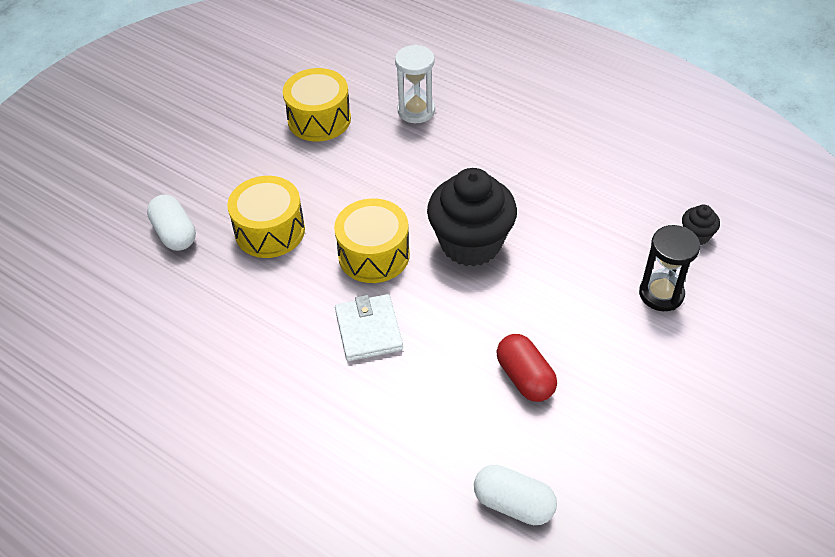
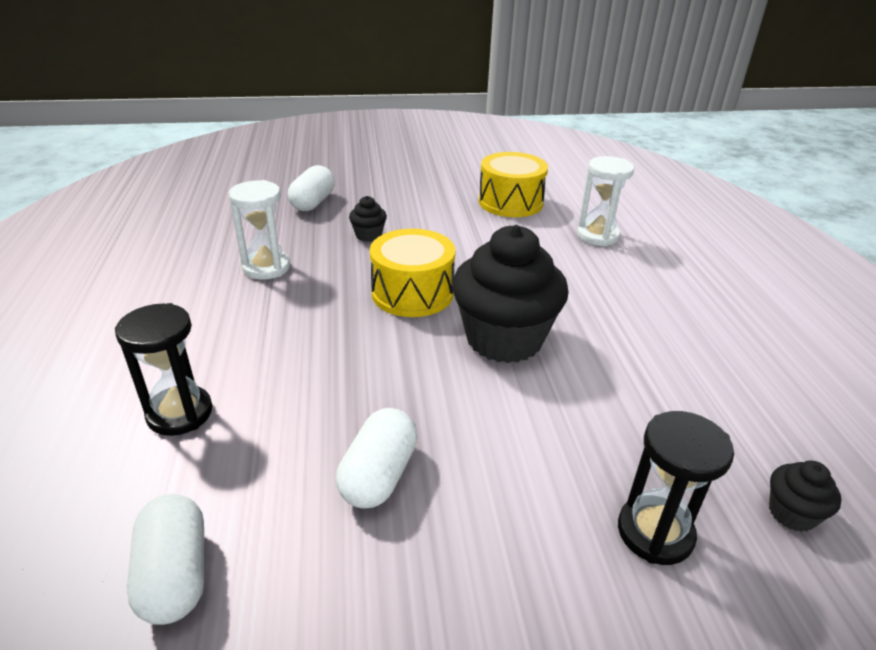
camera: 45 degrees right, 15 degrees down
(247, 317) = (266, 267): none -> white hourglass
(270, 231) = (368, 235): yellow drum -> black cupcake
(368, 330) = (322, 333): white wallet -> none
(378, 447) = (180, 413): none -> black hourglass
(525, 378) = (379, 475): red capsule -> white capsule

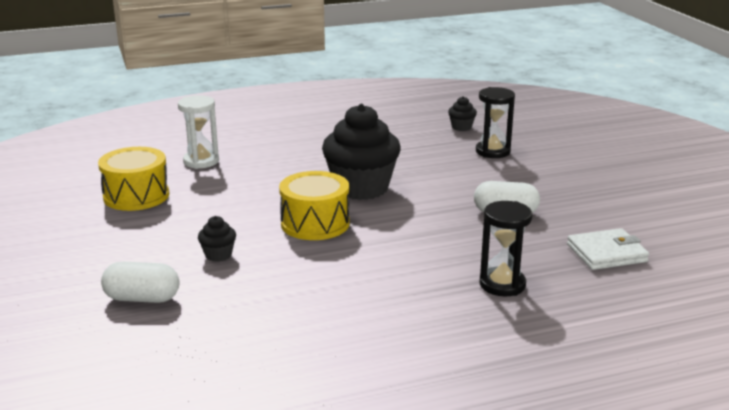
camera: 100 degrees left, 10 degrees down
(175, 574) = (606, 253): white capsule -> white wallet
(266, 267) = (295, 295): white hourglass -> none

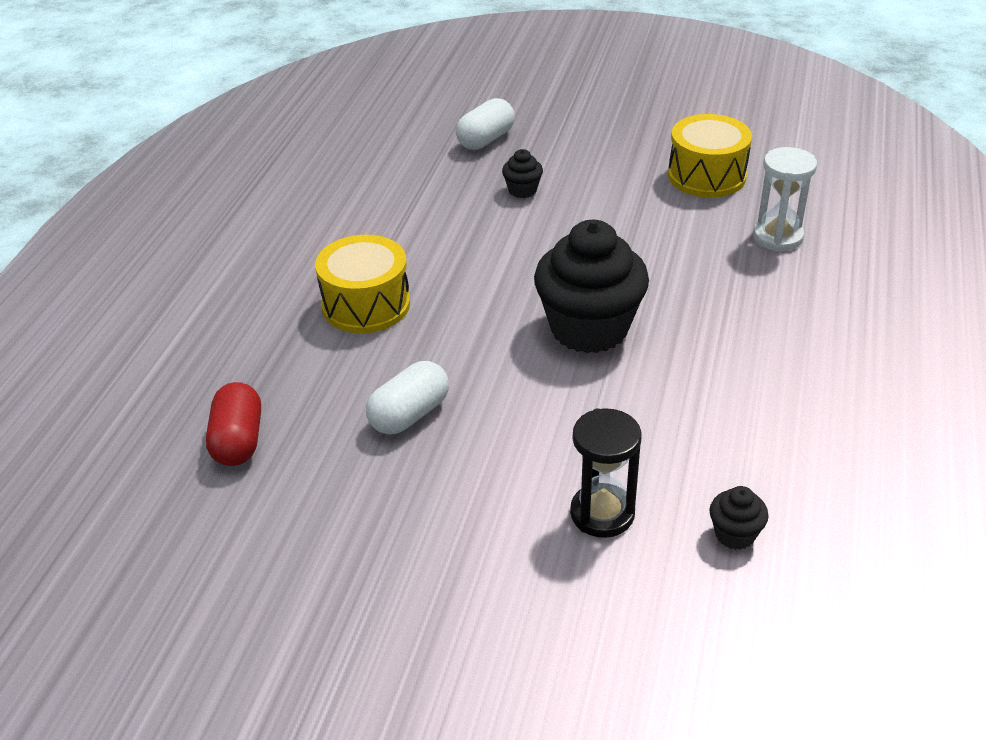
camera: 125 degrees right, 15 degrees up
(315, 223) = (529, 263): yellow drum -> yellow drum (366, 305)
(502, 284) = (280, 329): black hourglass -> none
(606, 253) = (238, 441): white wallet -> red capsule

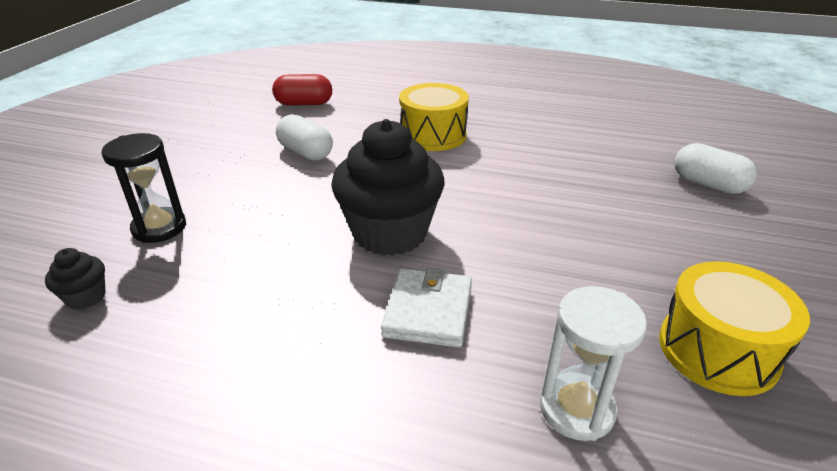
camera: 90 degrees right, 5 degrees down
(522, 190) = (619, 203): black cupcake -> none
(699, 301) = (428, 311): none -> white wallet

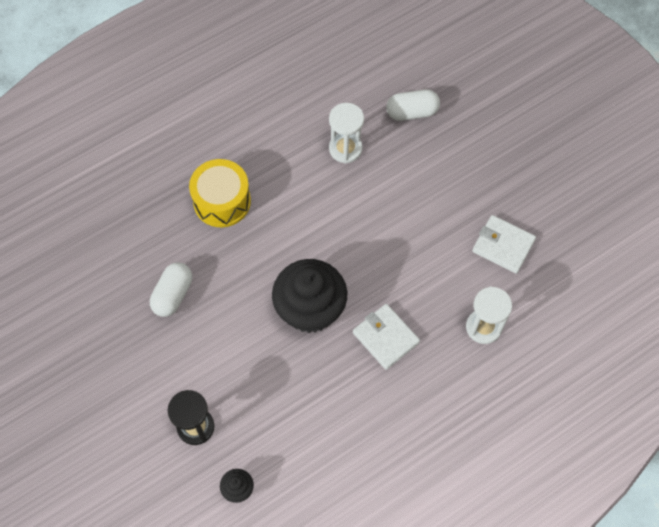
camera: 50 degrees left, 30 degrees up
(304, 104) = (88, 248): red capsule -> none
(306, 152) = (173, 294): white capsule -> white capsule turned 60 degrees counterclockwise
(595, 167) = (345, 149): none -> white hourglass
(717, 350) = (503, 245): yellow drum -> white wallet

